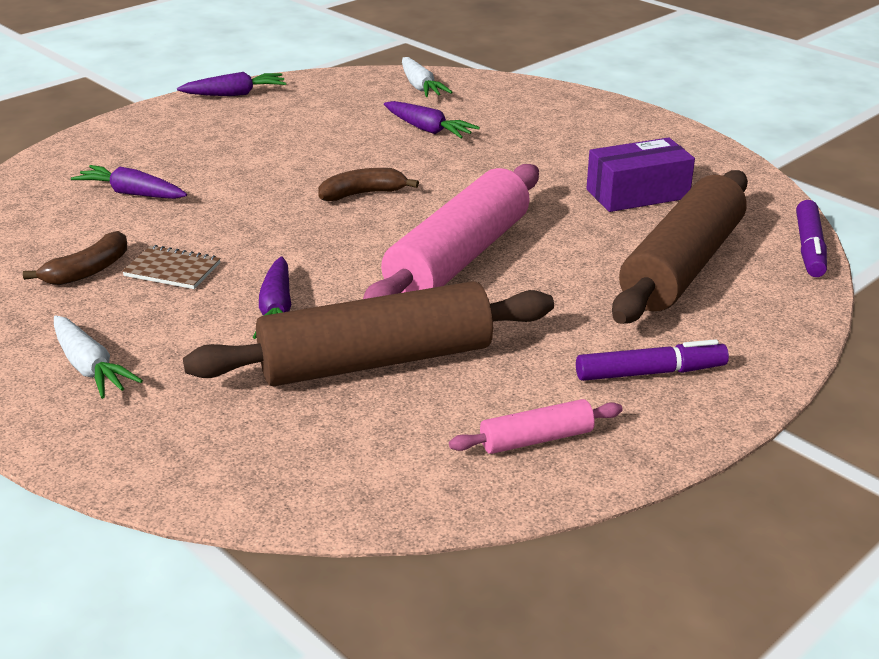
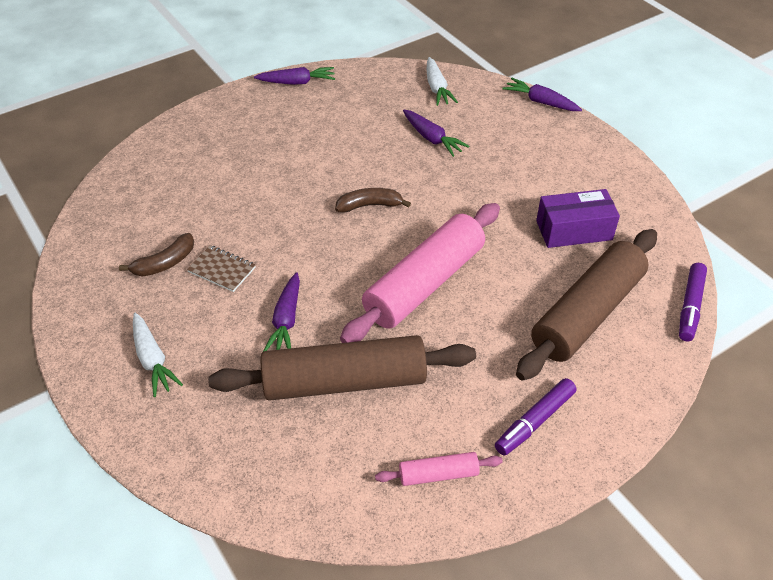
camera: 10 degrees right, 15 degrees up
(132, 193) = (206, 185): purple carrot -> purple carrot (540, 102)
(650, 373) = (534, 421): purple marker -> purple marker turned 135 degrees clockwise

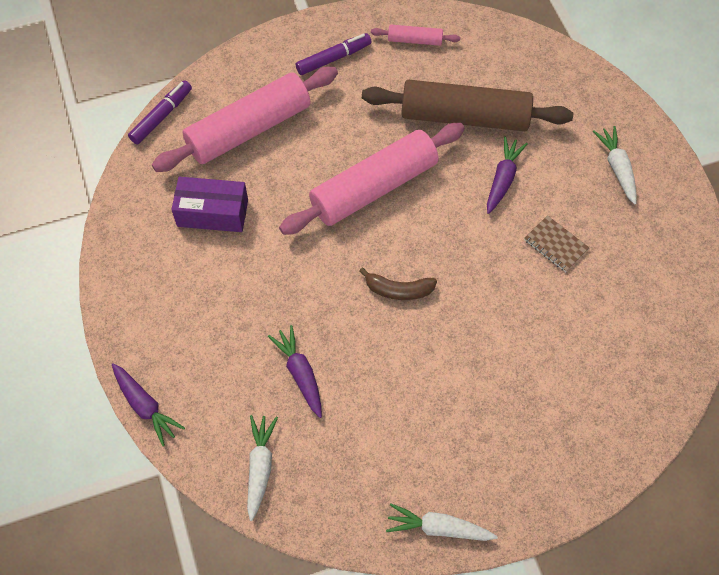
camera: 165 degrees left, 15 degrees up
(165, 263) = (610, 265): brown banana -> none
(297, 82) = (438, 528): purple carrot -> white carrot
(586, 313) = (249, 129): brown rolling pin -> pink rolling pin

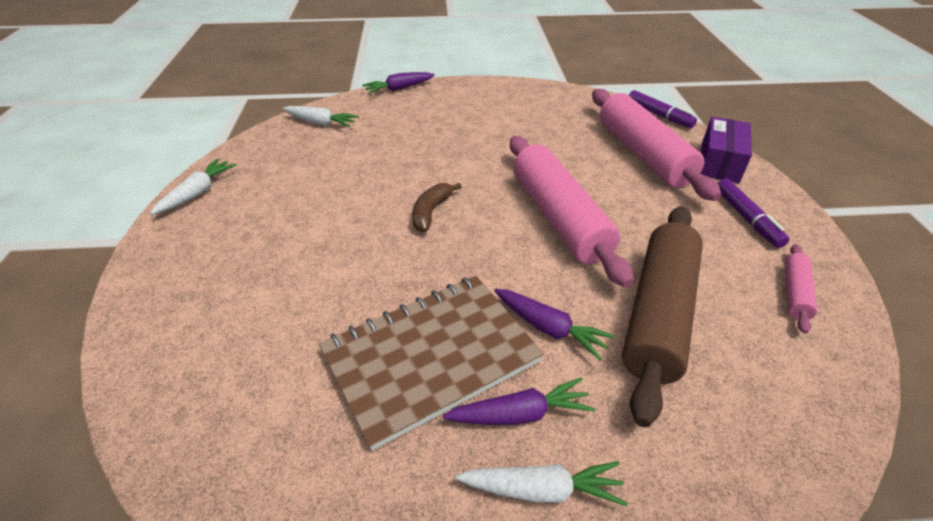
camera: 105 degrees right, 20 degrees down
(212, 213) = (552, 127): purple box -> purple box (719, 162)
(300, 373) = (381, 148): purple carrot -> purple carrot (520, 414)
(555, 245) = (430, 357): brown notebook -> brown notebook, size x2.42

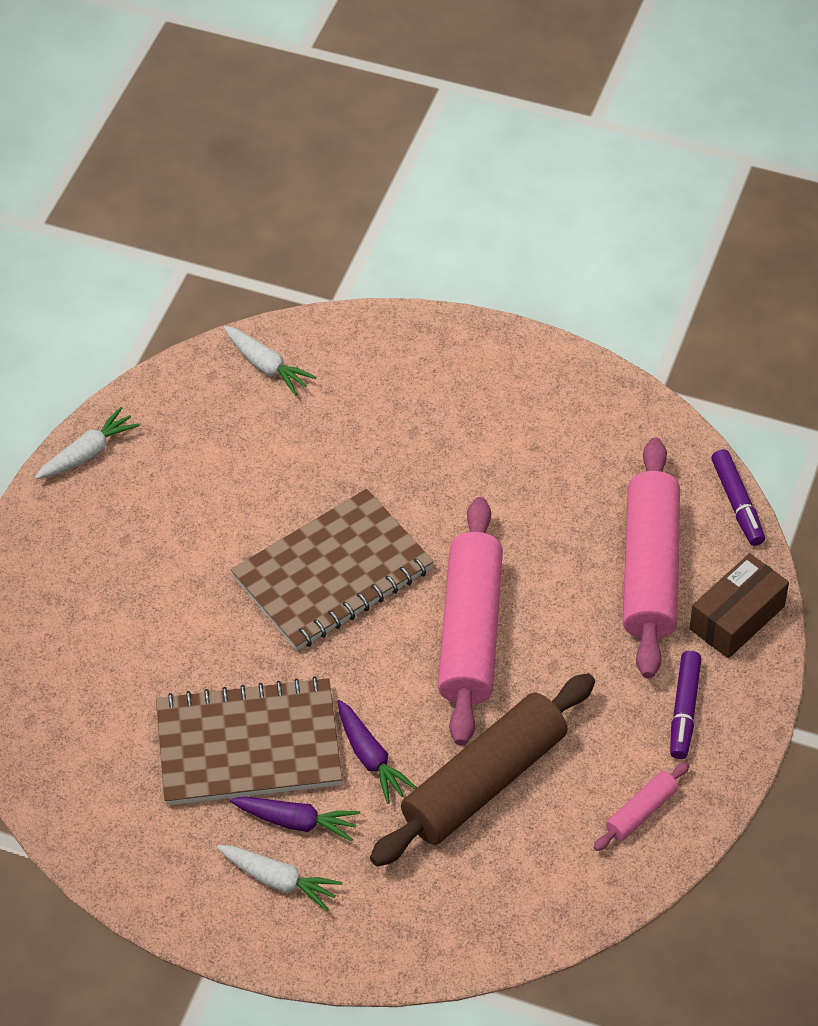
camera: 25 degrees right, 10 degrees up
(399, 89) = (403, 320): purple carrot -> none
(431, 212) = (333, 574): brown banana -> brown notebook
(719, 162) = (737, 618): purple box -> brown box

